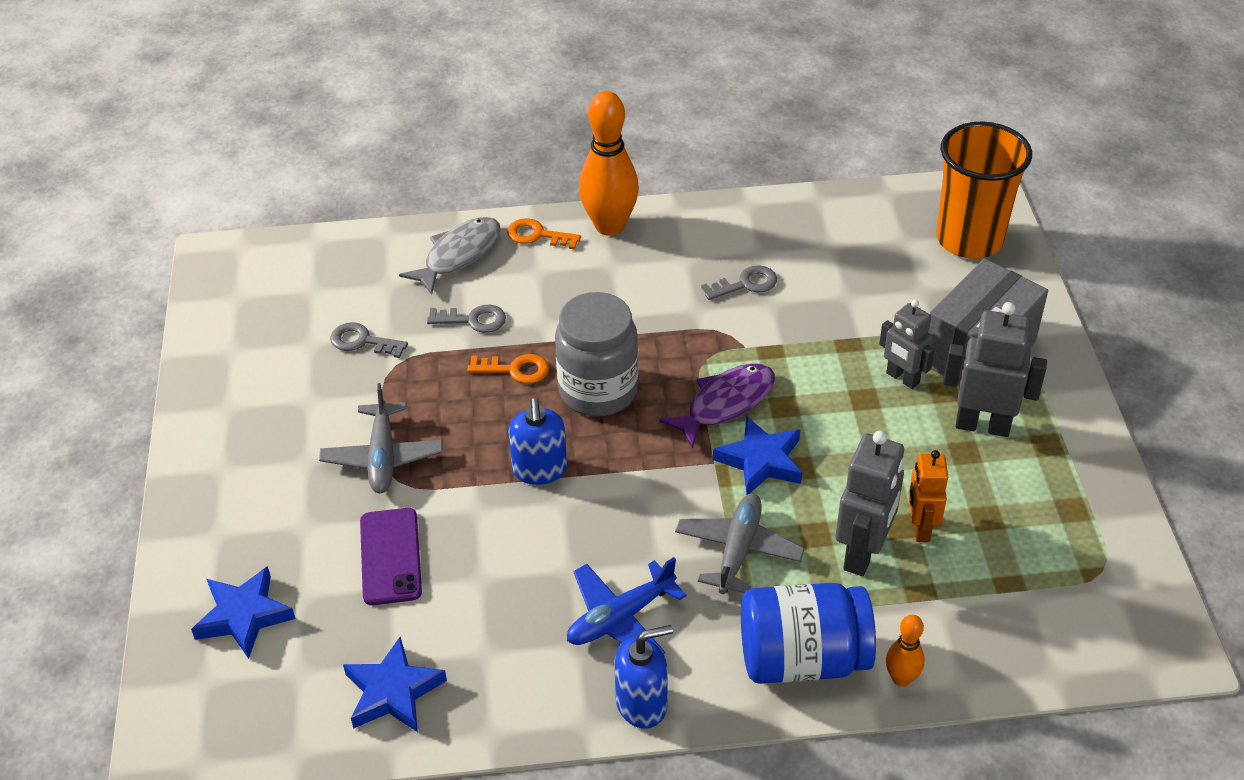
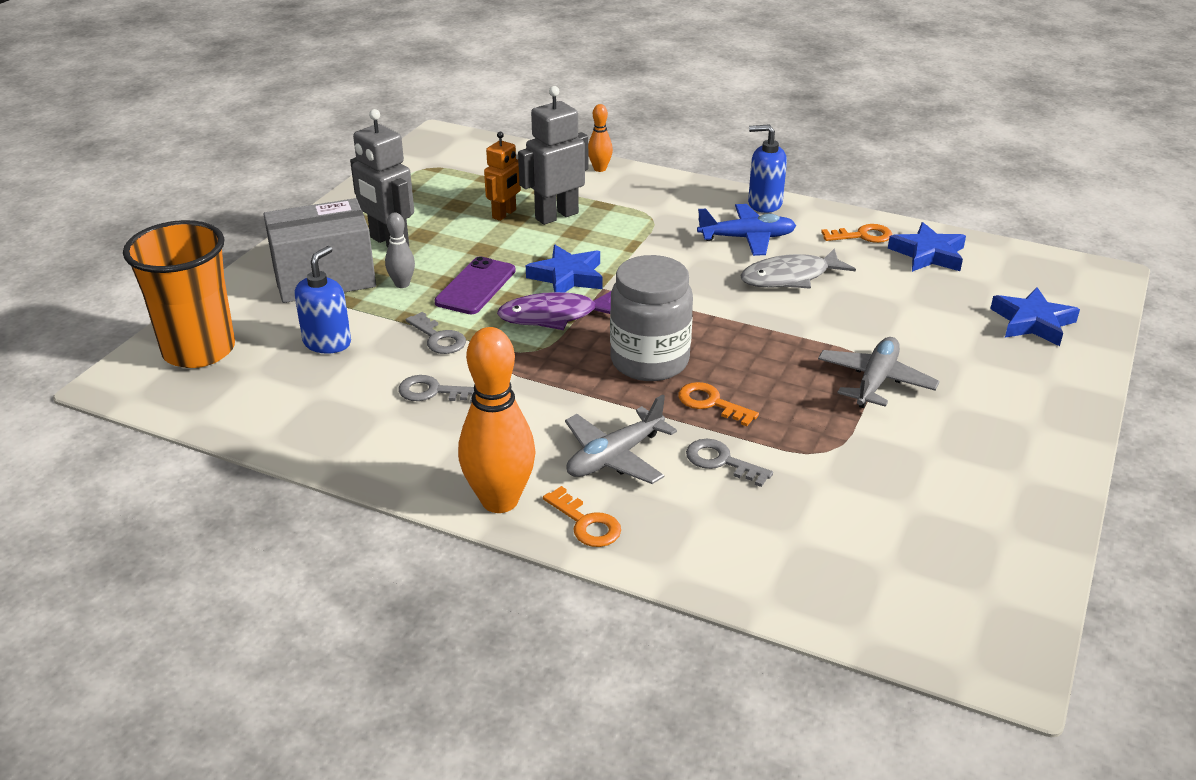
camera: 150 degrees left, 10 degrees down
(362, 341) = (851, 485): grey key -> grey key (438, 338)
(390, 556) = (898, 318): purple phone -> purple phone (475, 286)
(458, 255) = (691, 537): grey fish -> grey fish (790, 277)
(487, 692) = (862, 236): none -> orange key
(540, 470) = (743, 328): blue soap dispenser -> blue soap dispenser (327, 342)
(738, 550) = (636, 241): grey plane -> grey plane (615, 457)
(802, 658) = (648, 191): blue jar -> none
(902, 378) = (402, 284): grey robot -> grey bowling pin

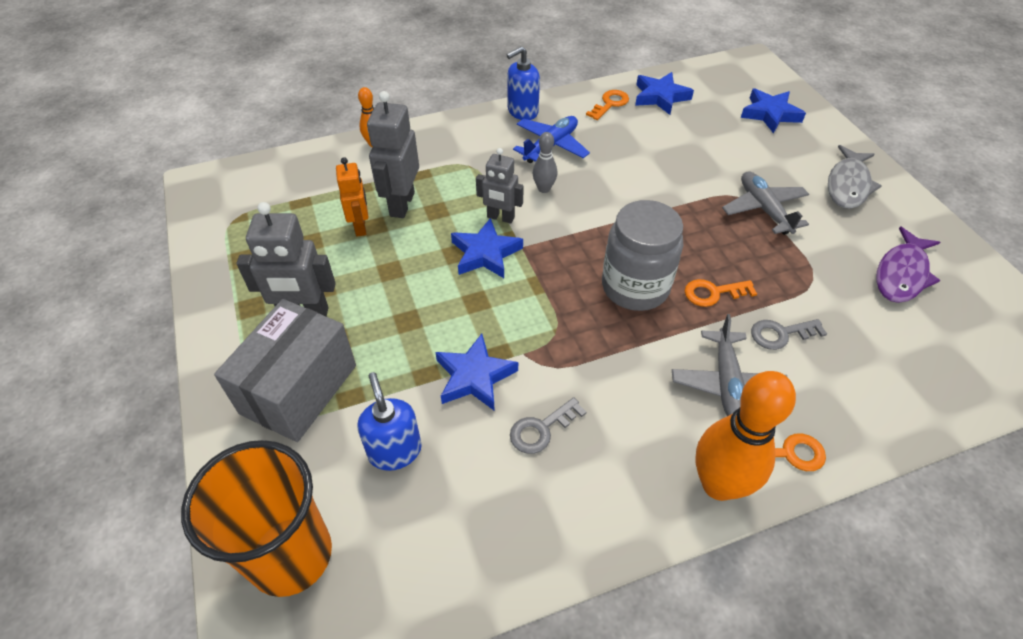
camera: 45 degrees left, 15 degrees up
(402, 284) = (374, 347): grey bowling pin -> grey bowling pin (544, 189)
(438, 338) = (474, 376): grey key -> blue star
(475, 286) = (434, 308): purple phone -> none
(554, 316) = (525, 295): purple fish -> purple fish (902, 274)
(618, 262) = (500, 218): none -> grey robot
(790, 277) = (617, 161): grey fish -> grey fish (848, 185)

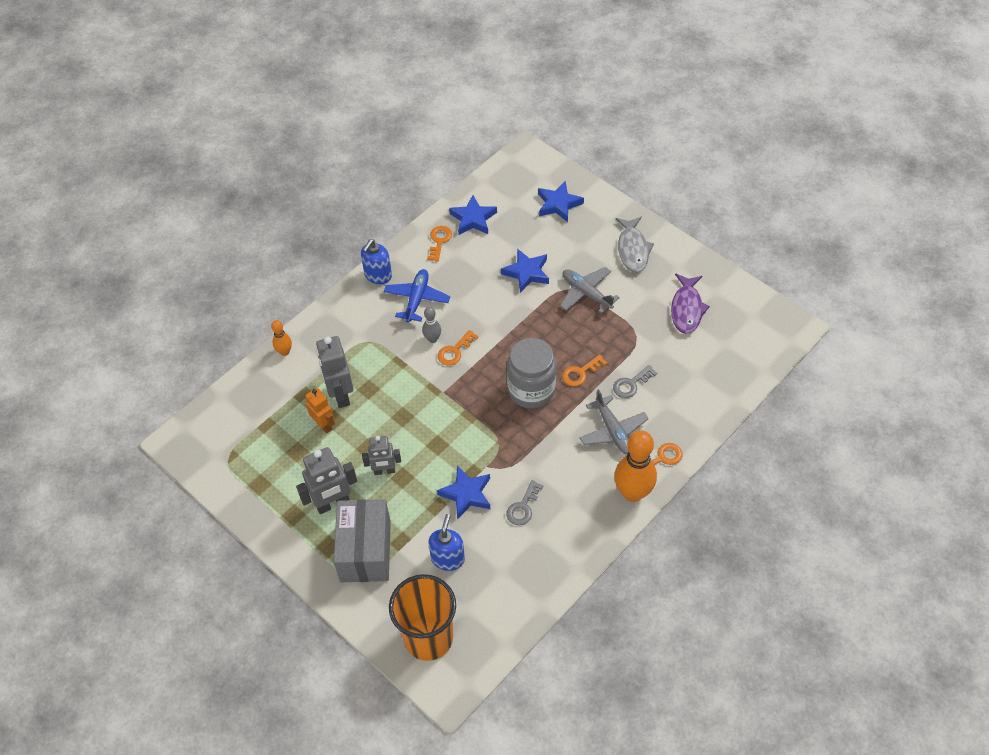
camera: 25 degrees left, 5 degrees up
(395, 451) = (448, 558): blue soap dispenser -> blue soap dispenser turned 60 degrees clockwise
(485, 253) = (423, 407): blue star -> blue star (527, 273)
(500, 218) = (416, 375): grey robot -> grey robot (384, 471)
(562, 210) = (455, 351): none -> orange key

